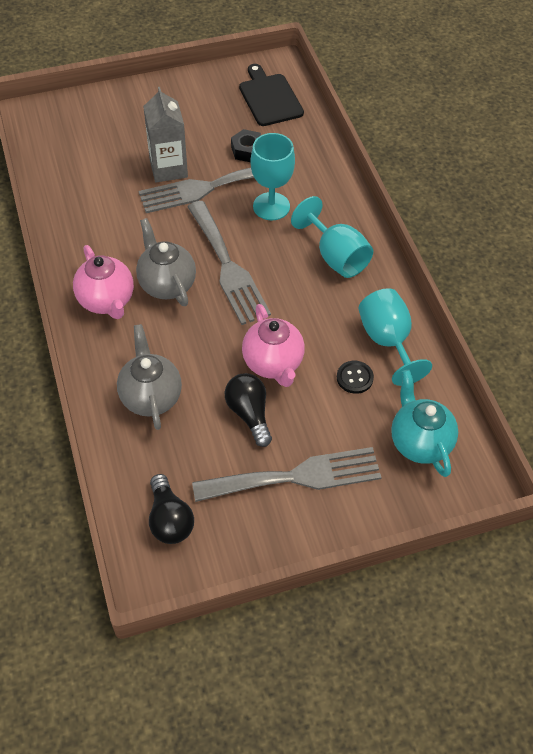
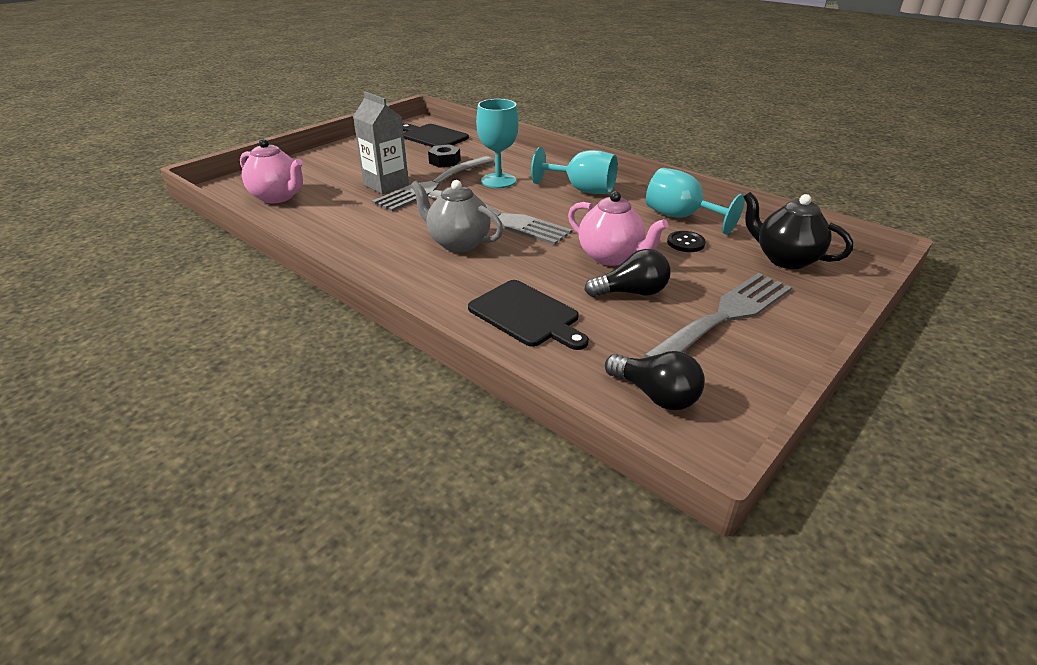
camera: 30 degrees left, 20 degrees down
(107, 301) = (410, 270): pink teapot -> pink teapot (278, 197)
(151, 397) = (527, 315): grey teapot -> black cutting board
(249, 414) = (631, 292): black light bulb -> black light bulb turned 135 degrees clockwise
(419, 442) = (785, 259): turquoise teapot -> black teapot

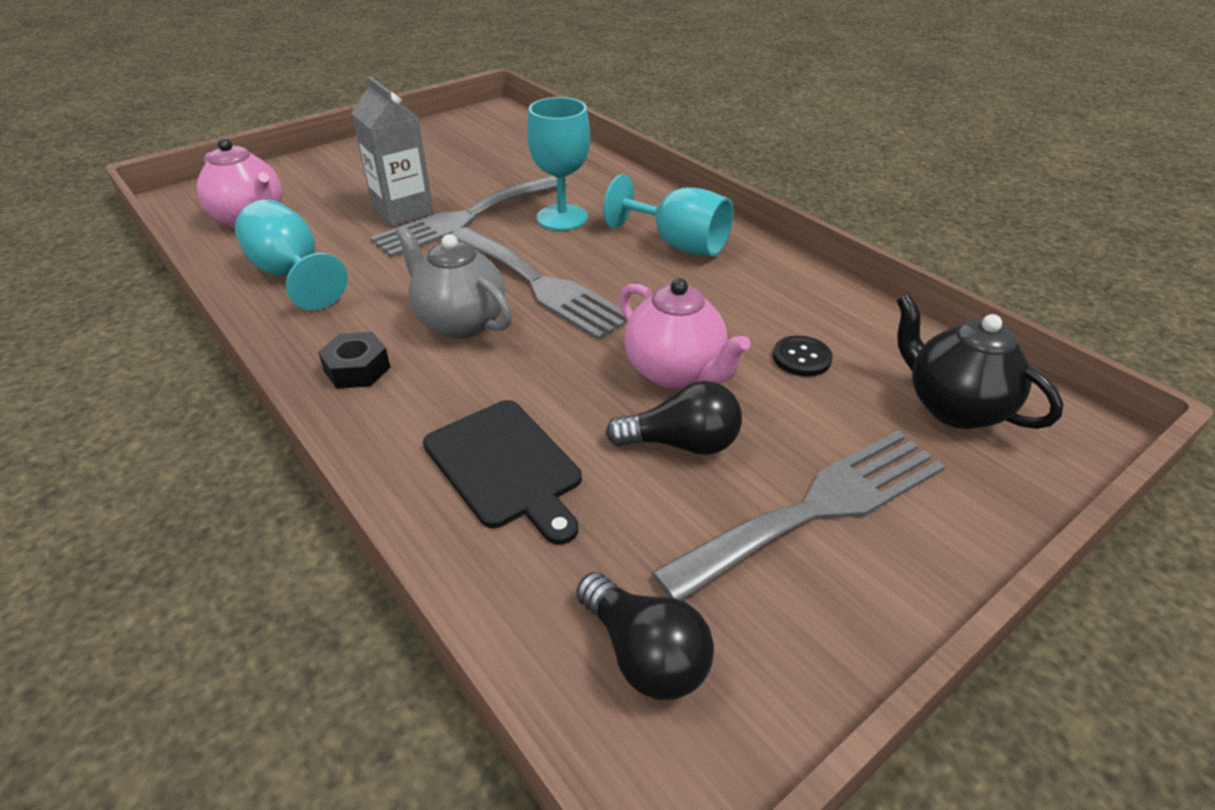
camera: 10 degrees right, 5 degrees up
(432, 136) = (501, 135): black cutting board -> none
(445, 161) = (500, 178): black nut -> black nut (357, 369)
(681, 217) = (811, 308): turquoise goblet -> turquoise goblet (292, 274)

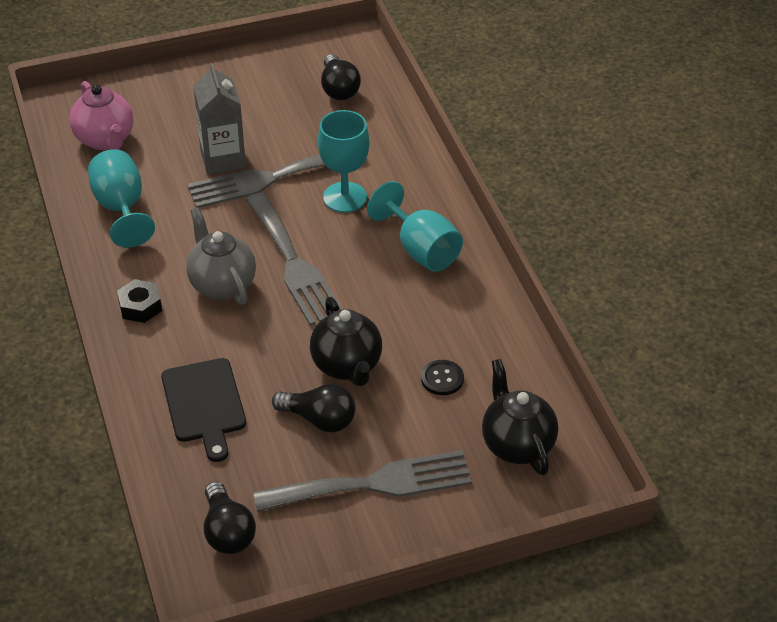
camera: 20 degrees right, 5 degrees up
(501, 142) = (339, 89): none -> black light bulb
(675, 372) = (347, 366): pink teapot -> black teapot

